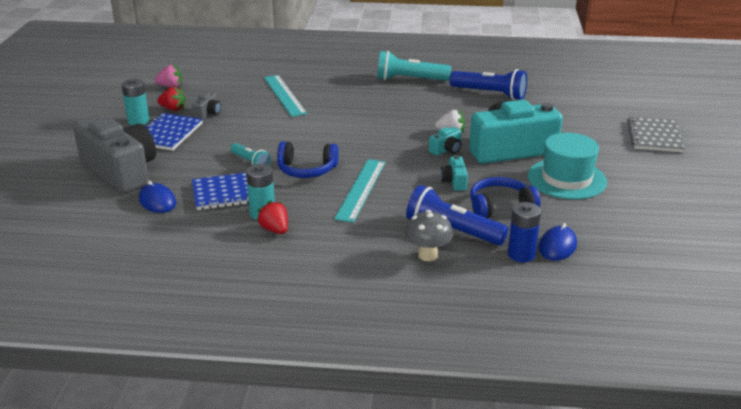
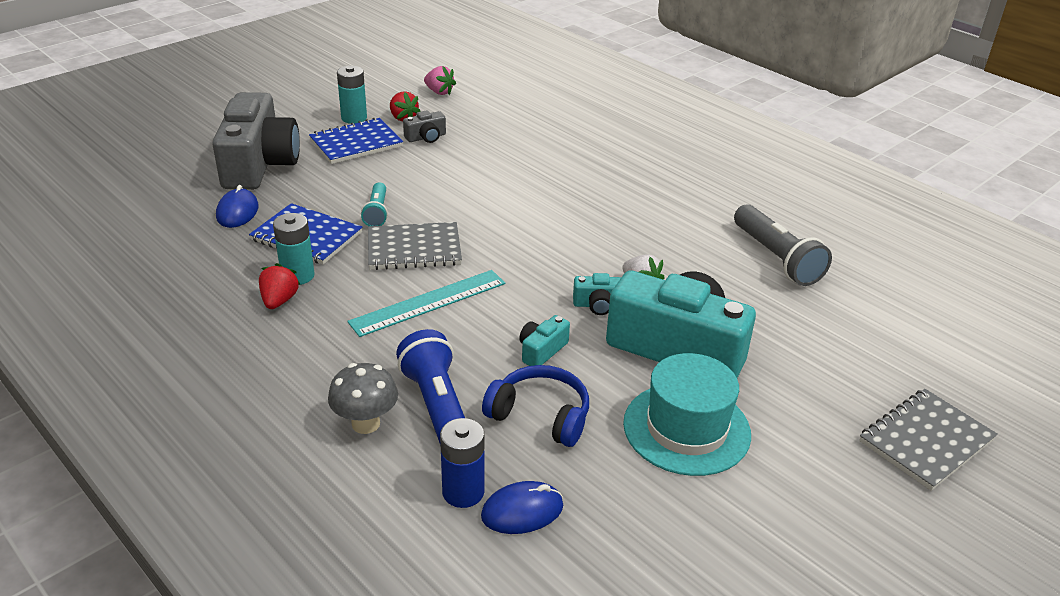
camera: 40 degrees right, 5 degrees up
(284, 95) = (531, 150): turquoise ruler -> none
(306, 169) = (414, 249): blue headphones -> grey notebook
(409, 79) = (702, 193): turquoise flashlight -> none
(490, 94) = (776, 258): blue flashlight -> grey flashlight

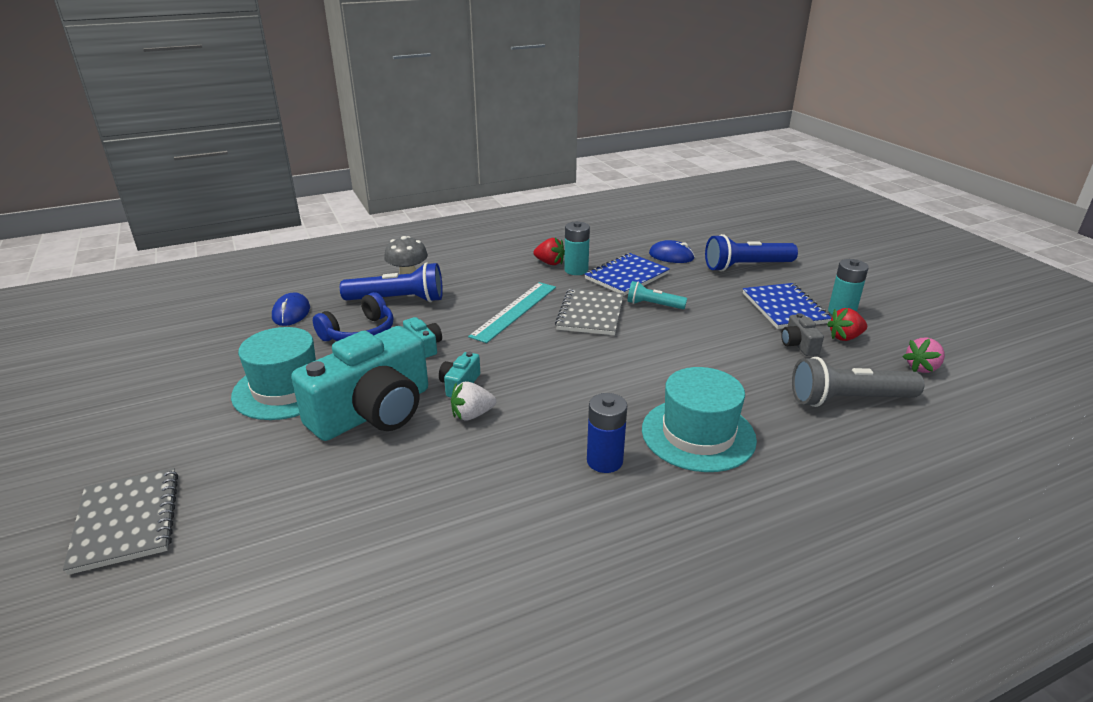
camera: 110 degrees right, 5 degrees down
(259, 164) = (746, 266): grey camera -> blue flashlight
(428, 302) = (514, 311): turquoise ruler -> turquoise ruler turned 45 degrees clockwise
(463, 492) = (325, 298): blue battery -> blue battery (604, 461)
(589, 176) = (698, 434): none -> turquoise hat
(776, 258) = (459, 536): grey flashlight -> grey flashlight (848, 399)

